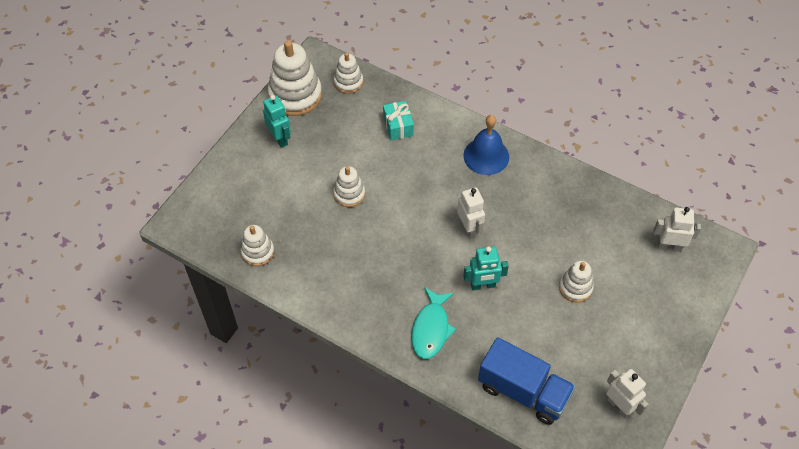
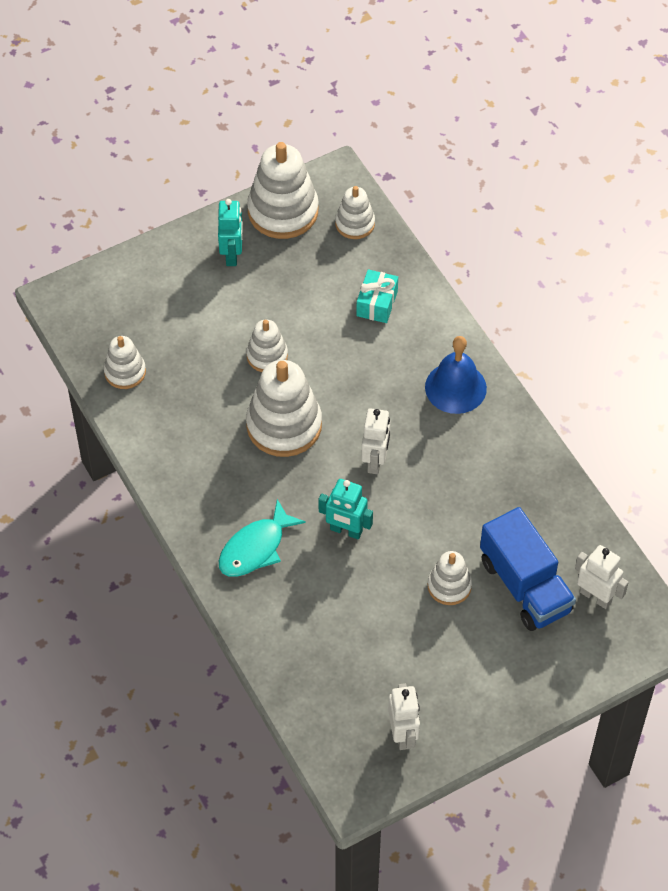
camera: 30 degrees right, 0 degrees up
(392, 235) = (284, 425): none -> white stacking toy
(523, 391) = (309, 664): blue truck -> blue truck (525, 586)

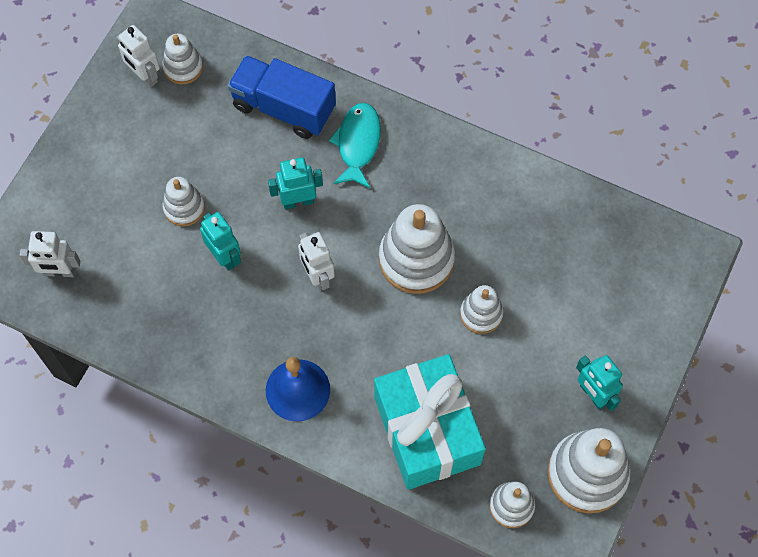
camera: 145 degrees right, 10 degrees up
(125, 372) = (583, 222): white stacking toy -> white stacking toy (183, 67)
(377, 303) = (427, 430): turquoise gift -> turquoise gift, size x2.26
(442, 523) = (225, 256): none -> turquoise robot
(525, 586) = (123, 245): blue truck -> blue truck (283, 108)

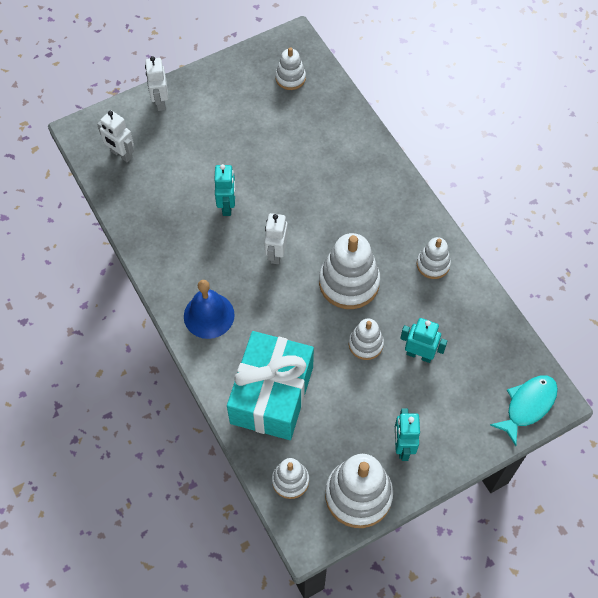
camera: 35 degrees right, 5 degrees down
(144, 76) = (262, 70): white robot -> white robot (160, 102)
(184, 207) = (225, 162): white stacking toy -> white stacking toy (433, 264)
(283, 108) = (335, 138): blue truck -> none
(298, 201) = (299, 200): turquoise robot -> turquoise robot (419, 354)
(358, 143) = (366, 188): turquoise fish -> turquoise fish (527, 405)

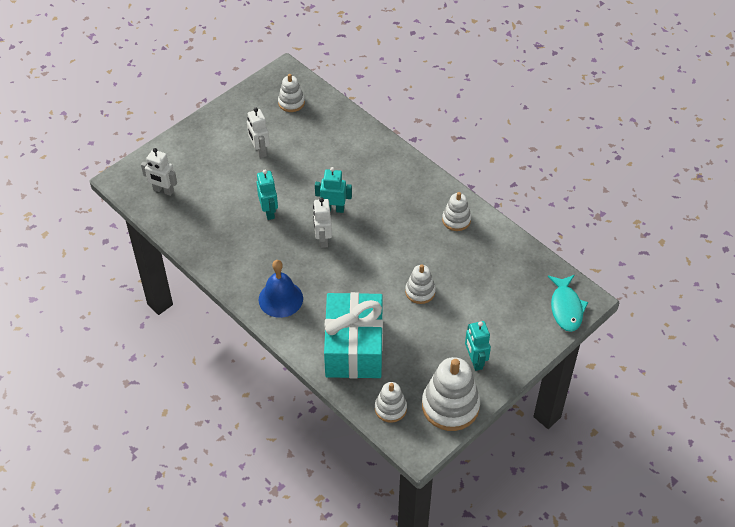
camera: 15 degrees left, 10 degrees down
(160, 102) = (184, 143): white robot -> white robot (259, 150)
(349, 282) = (391, 248): white stacking toy -> none
(419, 354) = (466, 290): turquoise robot -> turquoise robot (333, 209)
(527, 405) = (566, 308): turquoise fish -> turquoise fish turned 150 degrees clockwise

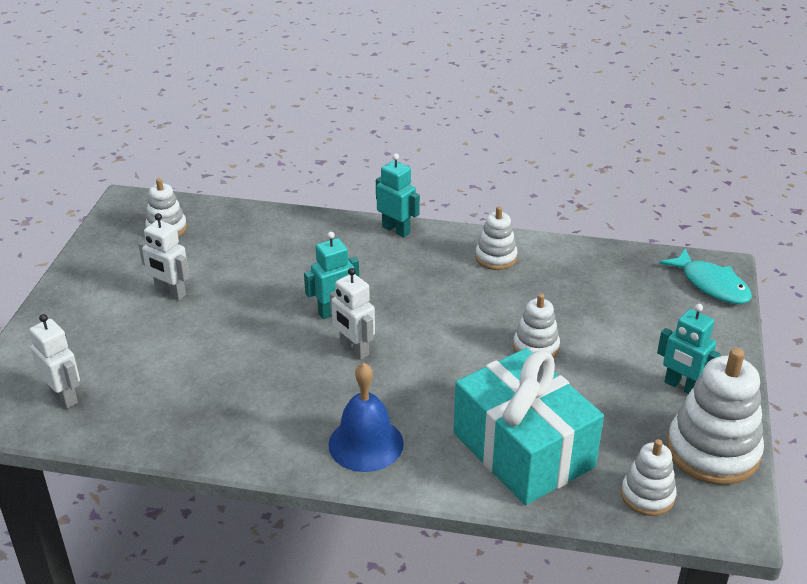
camera: 35 degrees left, 15 degrees down
(163, 190) = (64, 397): white robot -> white robot turned 120 degrees counterclockwise
(269, 211) = (249, 352): turquoise robot -> turquoise robot (396, 230)

